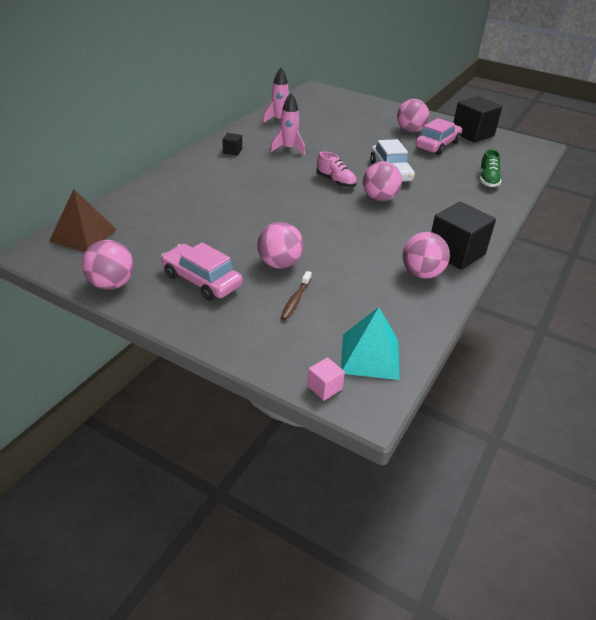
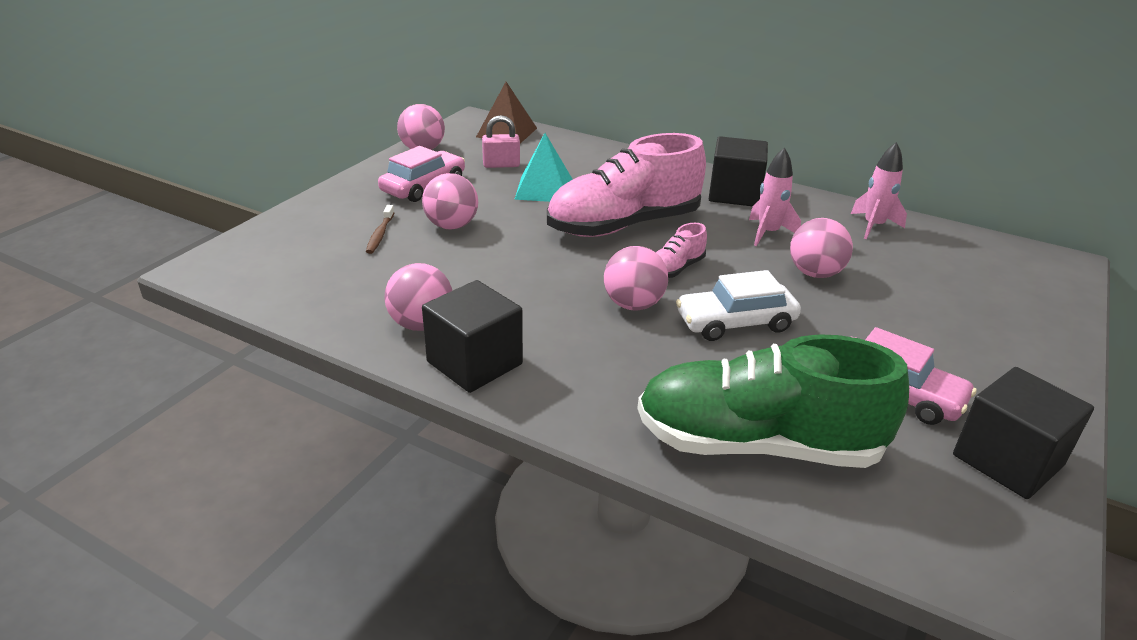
camera: 90 degrees right, 5 degrees down
(161, 239) = (501, 165): none -> pink padlock
(232, 151) = (734, 194): black cube -> black cube, size x2.19
(278, 193) = (624, 225): none -> pink shoe
(295, 300) = (380, 234): brown toothbrush -> brown toothbrush turned 105 degrees counterclockwise
(324, 387) = (234, 247): pink cube -> none
(370, 356) = (269, 274): turquoise pyramid -> turquoise pyramid (544, 189)
(410, 130) = (945, 362): pink ball -> pink ball (815, 273)
(487, 180) = (757, 444): green shoe -> green shoe, size x2.32

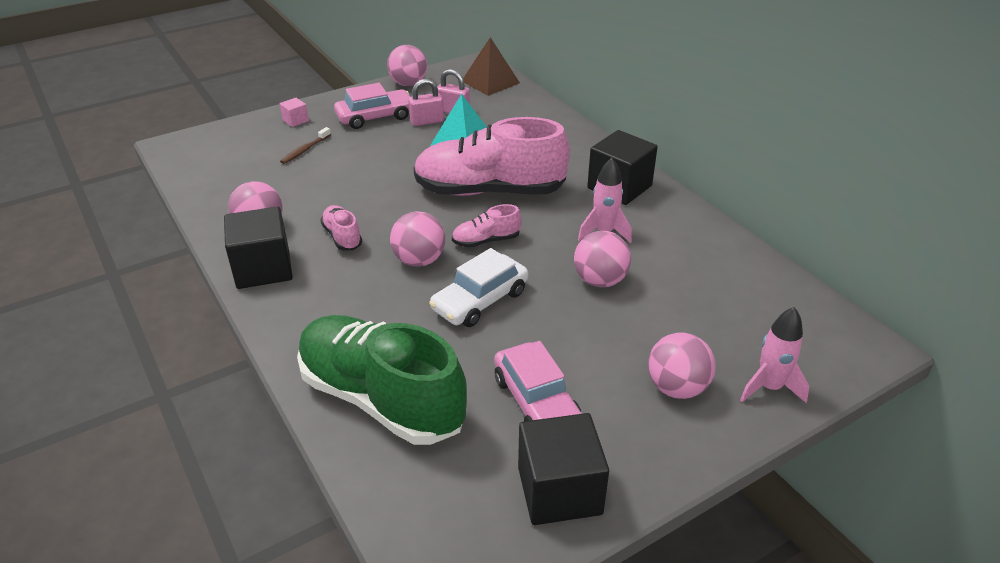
camera: 30 degrees right, 5 degrees up
(333, 209) = (295, 120): none -> pink cube
(451, 226) = (360, 156): pink ball -> pink ball (676, 388)
(484, 179) = (427, 121): none -> pink padlock
(526, 306) = (342, 237): none -> pink shoe
(735, 322) = (480, 300): white car -> white car turned 60 degrees counterclockwise
(873, 226) = (713, 253): pink rocket -> pink rocket (769, 387)

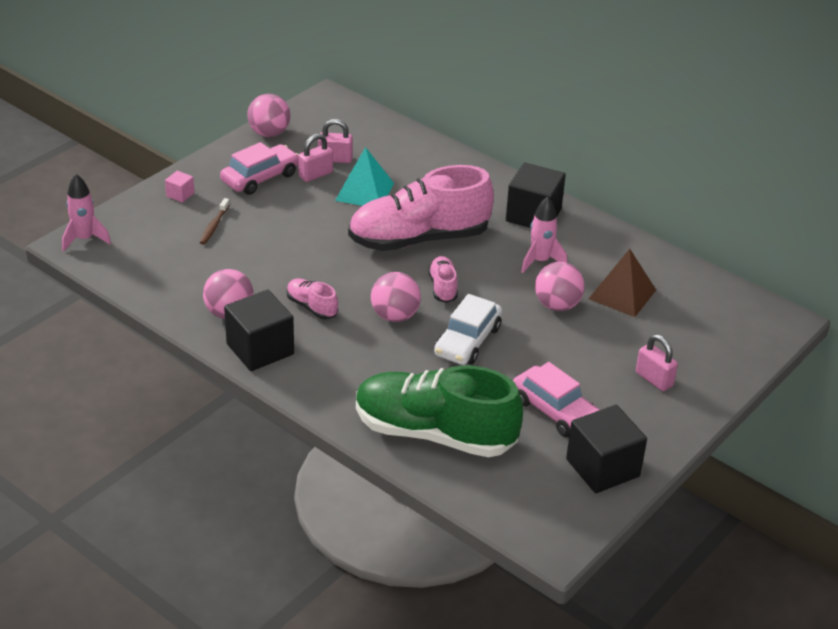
camera: 20 degrees left, 0 degrees up
(486, 241) = (443, 287): pink shoe -> pink shoe turned 120 degrees clockwise
(490, 82) = (352, 118): brown pyramid -> brown pyramid (622, 294)
(676, 388) = (654, 379): pink ball -> pink padlock
(769, 387) = (720, 365): pink rocket -> pink rocket (85, 239)

